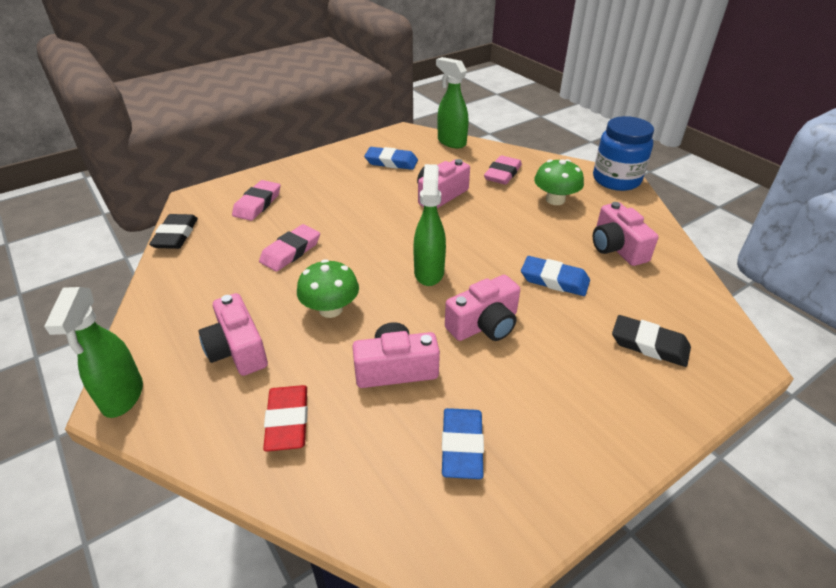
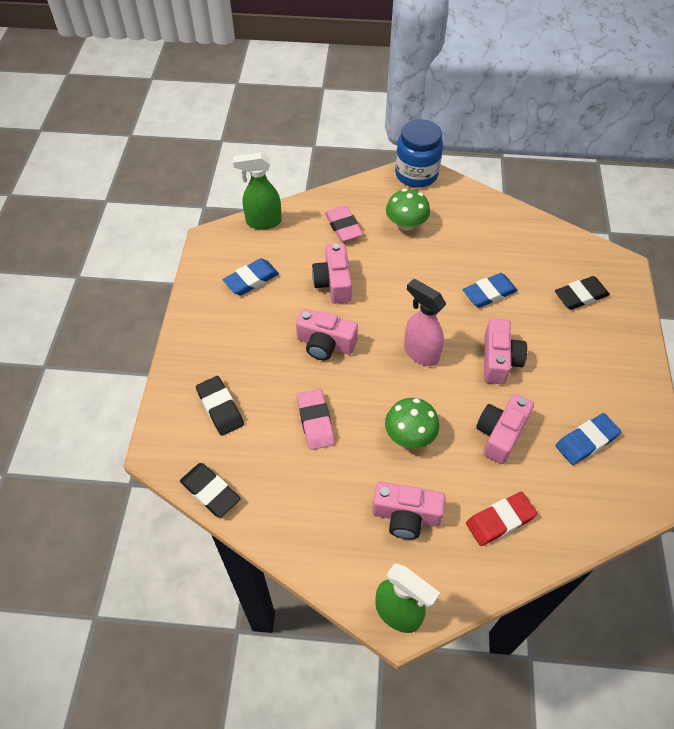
camera: 50 degrees left, 15 degrees up
(257, 204) = (220, 408): pink eraser -> black eraser
(287, 421) = (500, 520): red eraser -> red eraser turned 60 degrees counterclockwise
(429, 272) = (420, 353): green spray bottle -> pink spray bottle
(462, 446) = (586, 441): blue eraser -> blue eraser turned 75 degrees counterclockwise
(617, 248) = (487, 237): pink camera -> pink camera (325, 344)

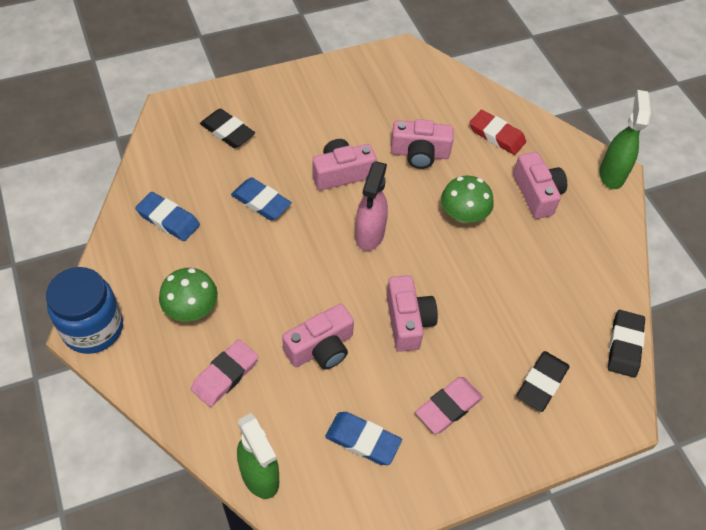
camera: 120 degrees left, 0 degrees up
(315, 421) = (499, 292): pink eraser -> pink eraser (448, 407)
(586, 441) = (390, 99): blue eraser -> blue eraser (168, 219)

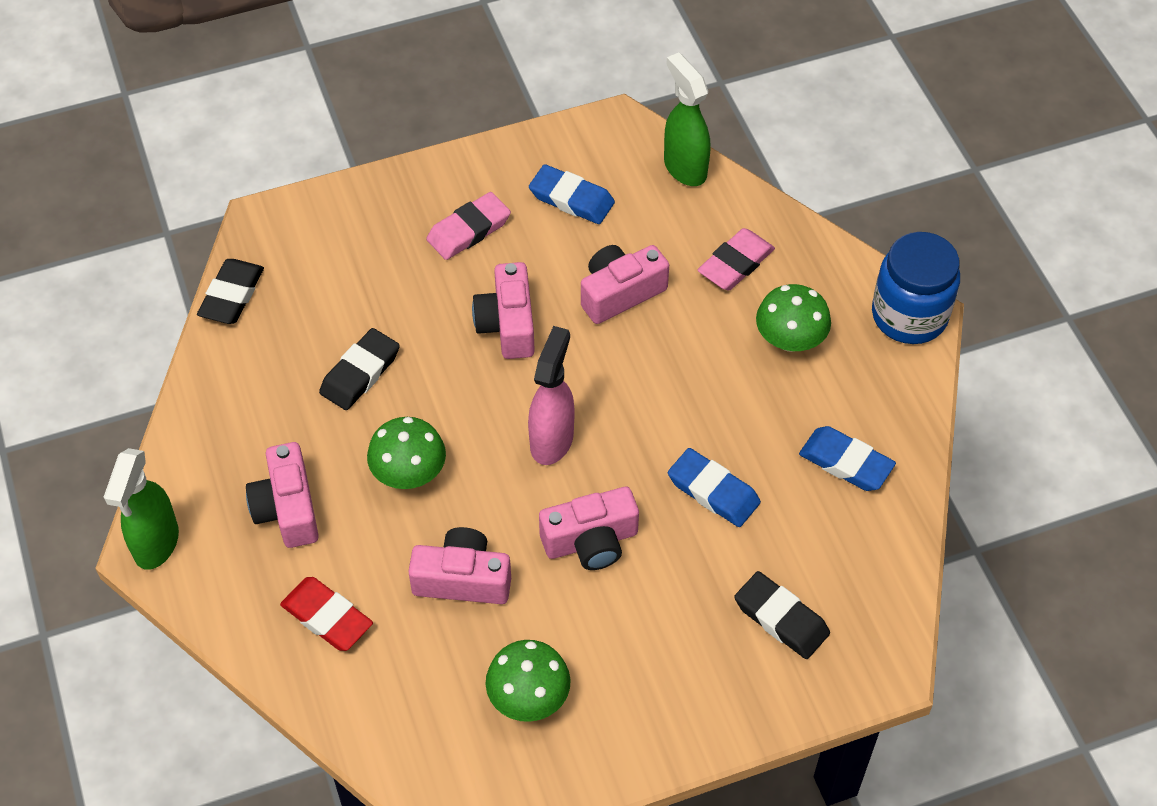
camera: 175 degrees left, 0 degrees up
(375, 97) = (528, 697): none -> green mushroom
(541, 383) = (351, 254): black eraser -> black eraser (360, 373)

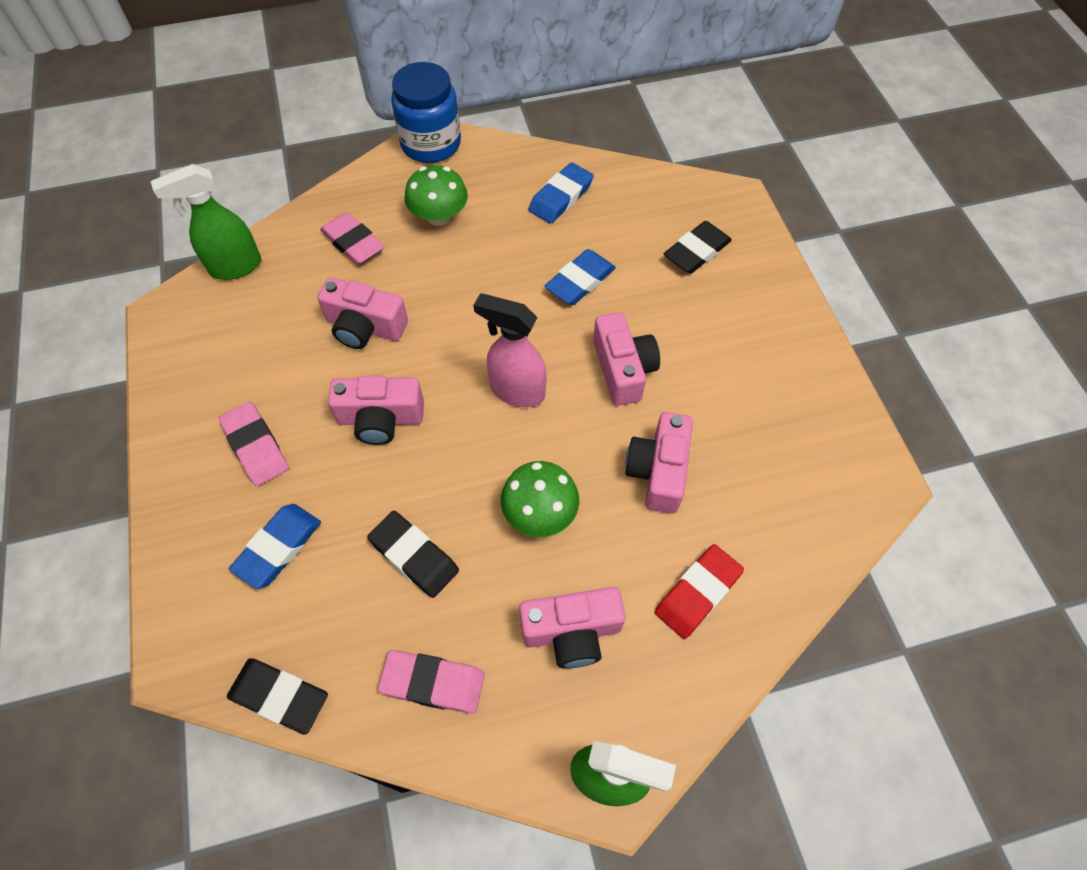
camera: 85 degrees left, 5 degrees up
(241, 403) = (433, 683): none -> pink eraser
(528, 697) = (773, 426): green mushroom -> none
(571, 199) = (243, 356): blue eraser -> blue eraser (278, 547)
(620, 293) = (365, 327): pink camera -> pink camera turned 45 degrees counterclockwise

